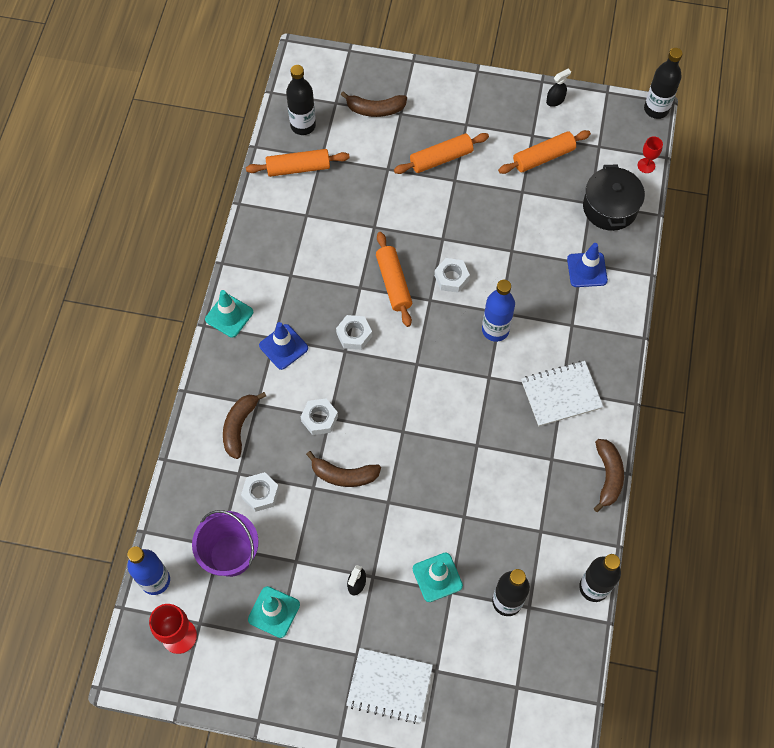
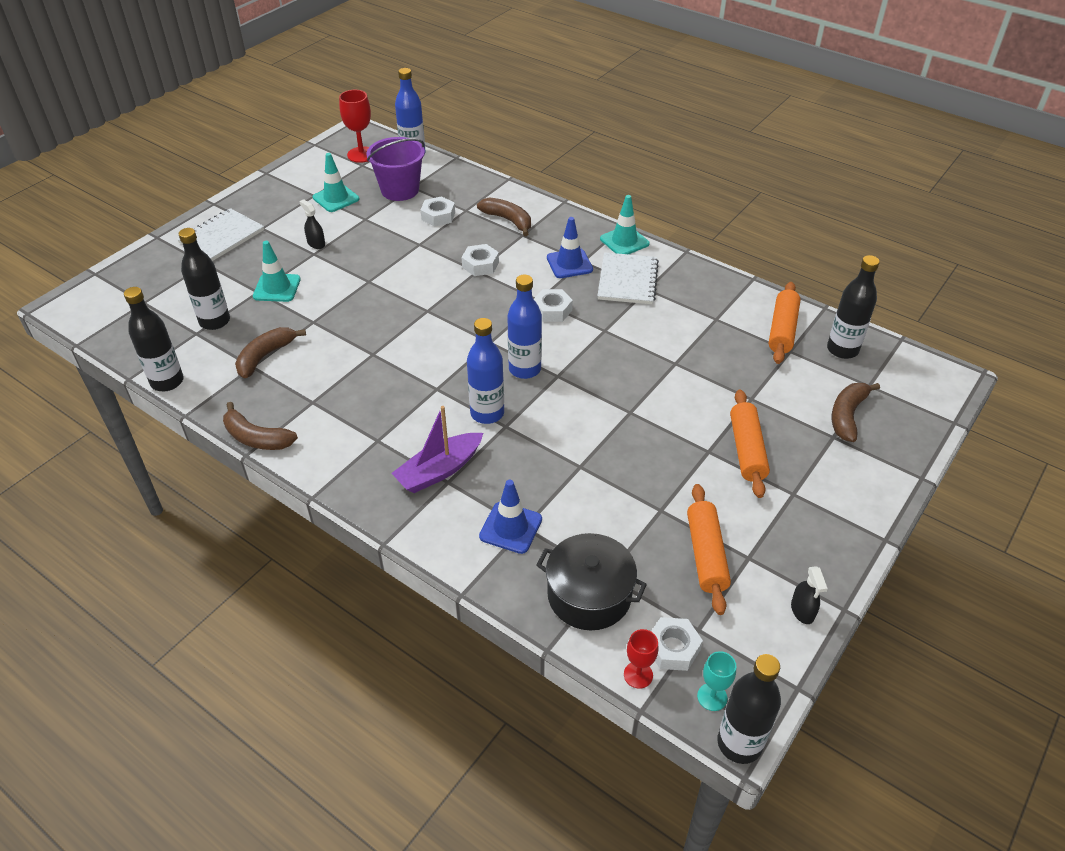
camera: 115 degrees right, 20 degrees down
(344, 475) = (415, 263): brown banana -> brown banana (265, 356)
(393, 283) = (595, 355): orange rolling pin -> none
(435, 325) = (525, 369): none -> blue bottle
(451, 278) = (574, 401): white nut -> white nut (673, 648)
(561, 394) = (374, 437): white notebook -> white notebook (627, 280)
(566, 335) = (439, 470): none -> purple boat
(637, 128) = (712, 697): none -> turquoise goblet

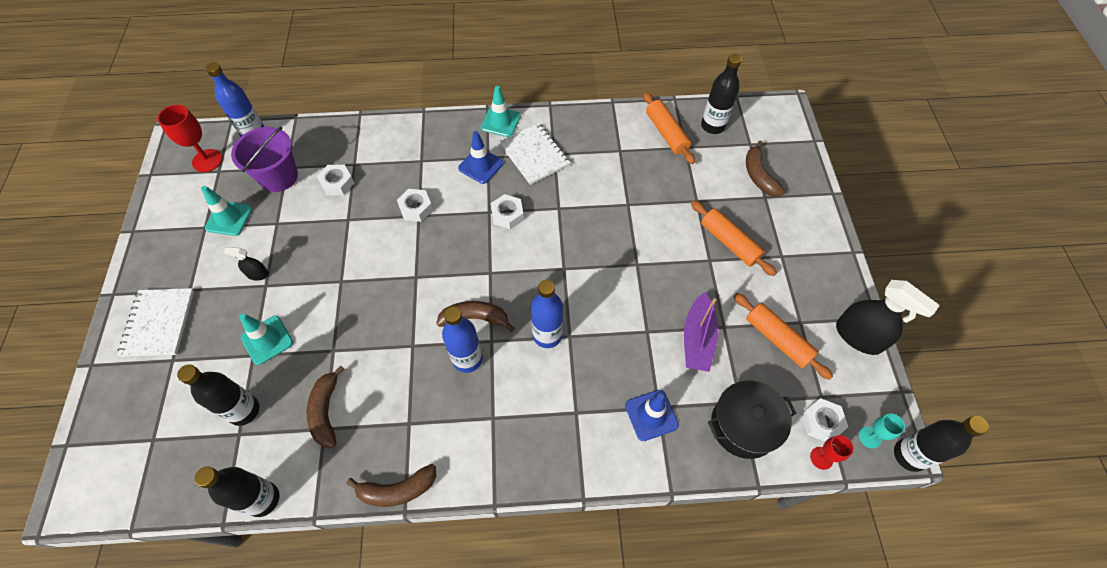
camera: 40 degrees left, 15 degrees up
(439, 470) = (561, 408): purple boat -> purple boat (697, 339)
(508, 220) = (397, 154): brown banana -> brown banana (475, 318)
(525, 369) = (537, 279): blue bottle -> blue bottle (467, 359)
(802, 611) = (858, 336): black spray bottle -> black spray bottle, size x2.03

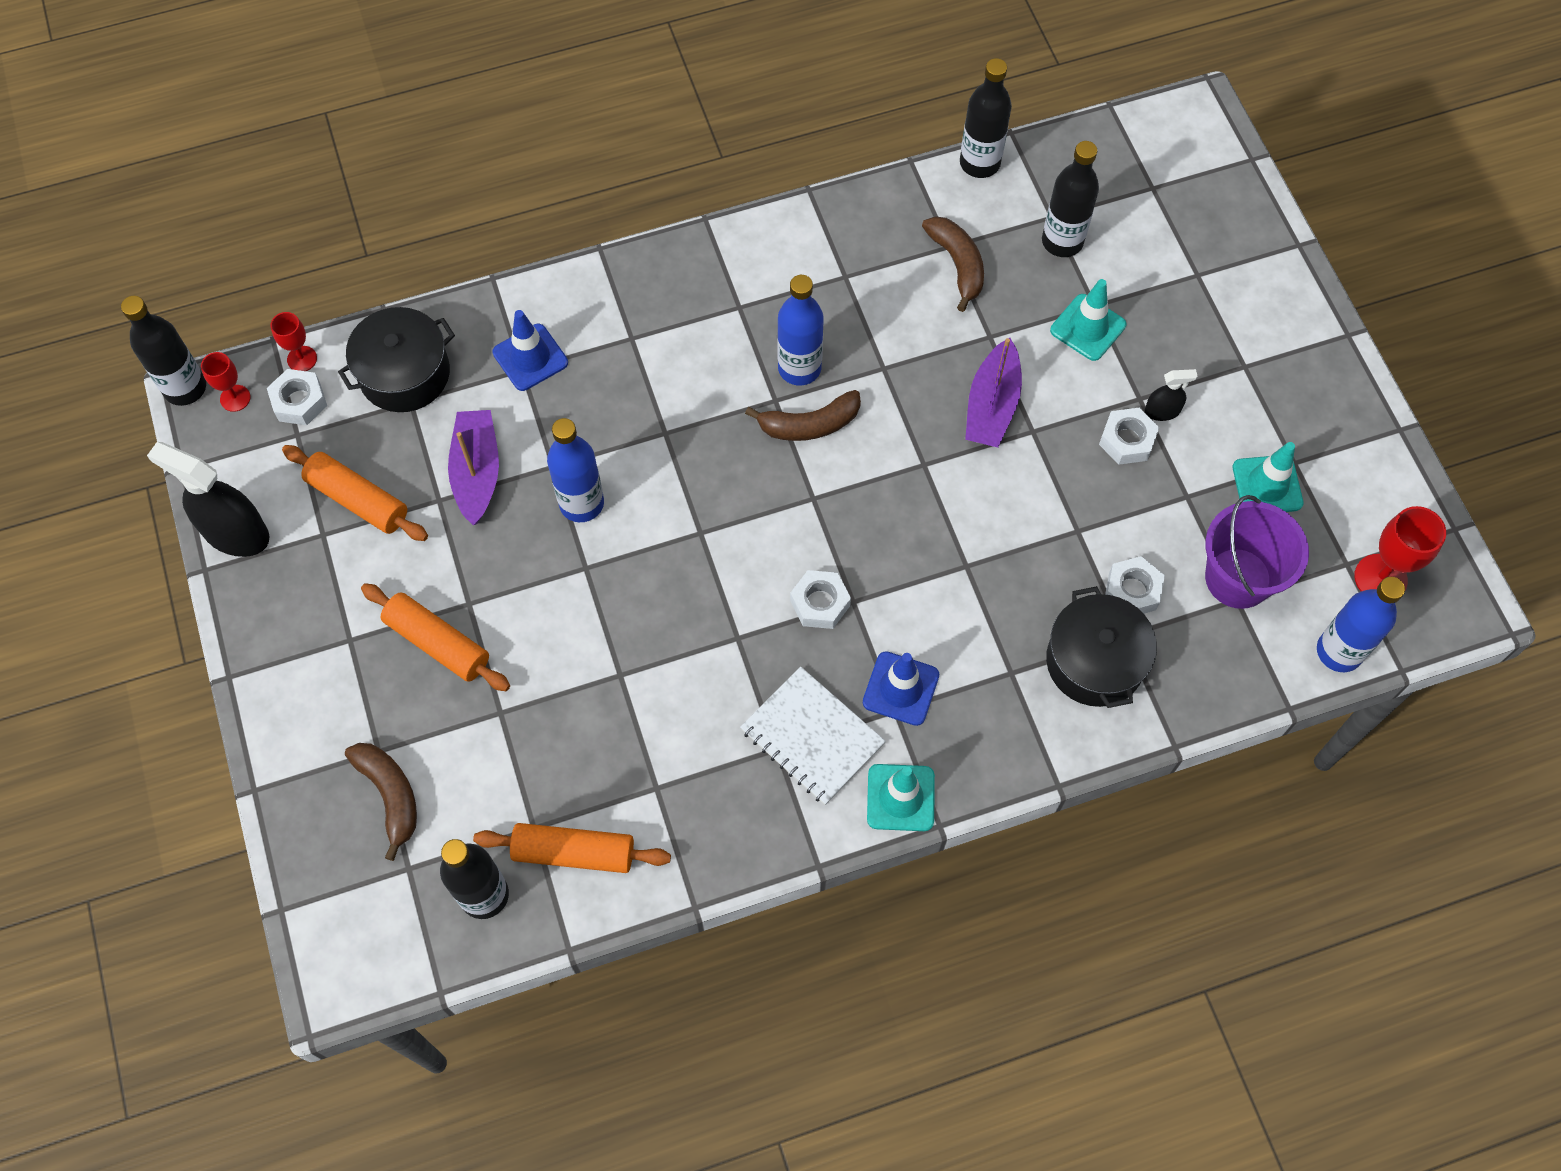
camera: 165 degrees right, 5 degrees up
(159, 323) = (1252, 313): white notebook -> none
(356, 303) = (992, 405): none -> purple boat
(376, 156) = (1095, 661): none -> black pot
(397, 490) = (826, 207): brown banana -> none
(416, 208) = (977, 577): white nut -> white nut (1127, 440)
(547, 335) = (697, 426): blue bottle -> blue bottle (581, 503)
(666, 133) = (574, 853): orange rolling pin -> orange rolling pin turned 45 degrees counterclockwise
(869, 437) = (235, 398): turquoise goblet -> red goblet

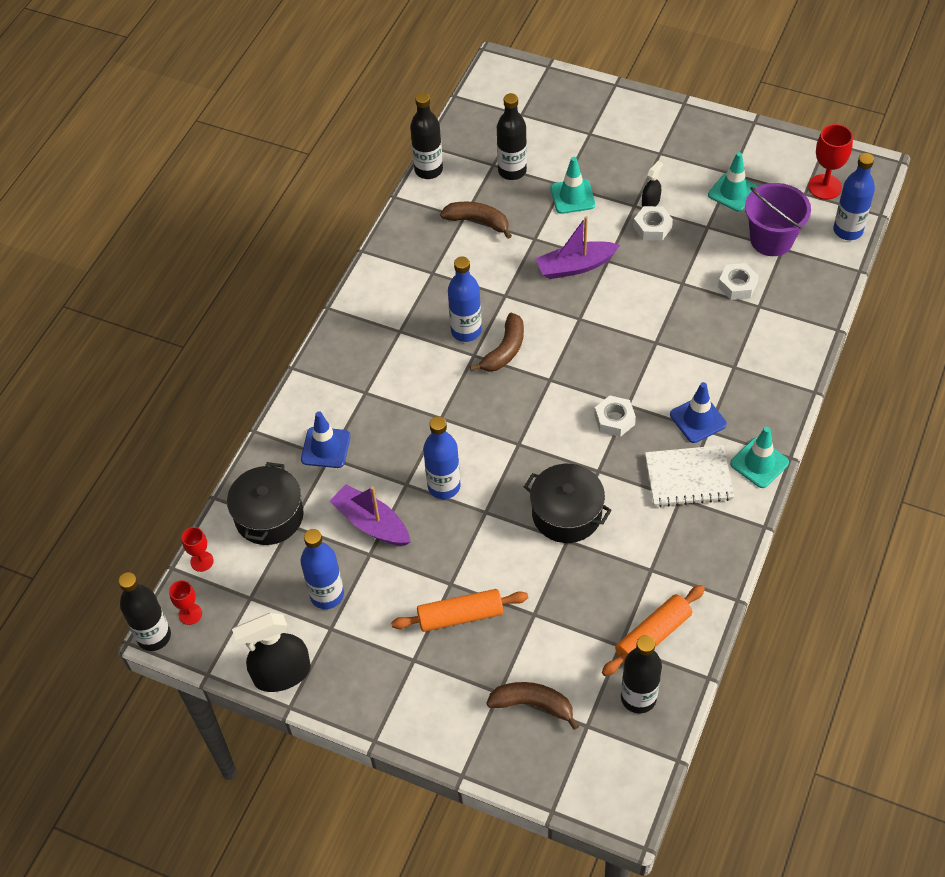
camera: 45 degrees left, 10 degrees down
(299, 401) = (229, 582): white nut -> none
(358, 500) = (327, 595): orange rolling pin -> blue bottle
(992, 405) = (575, 266): purple boat -> purple boat turned 105 degrees clockwise
(1095, 661) = (761, 328): black pot -> black pot (566, 513)

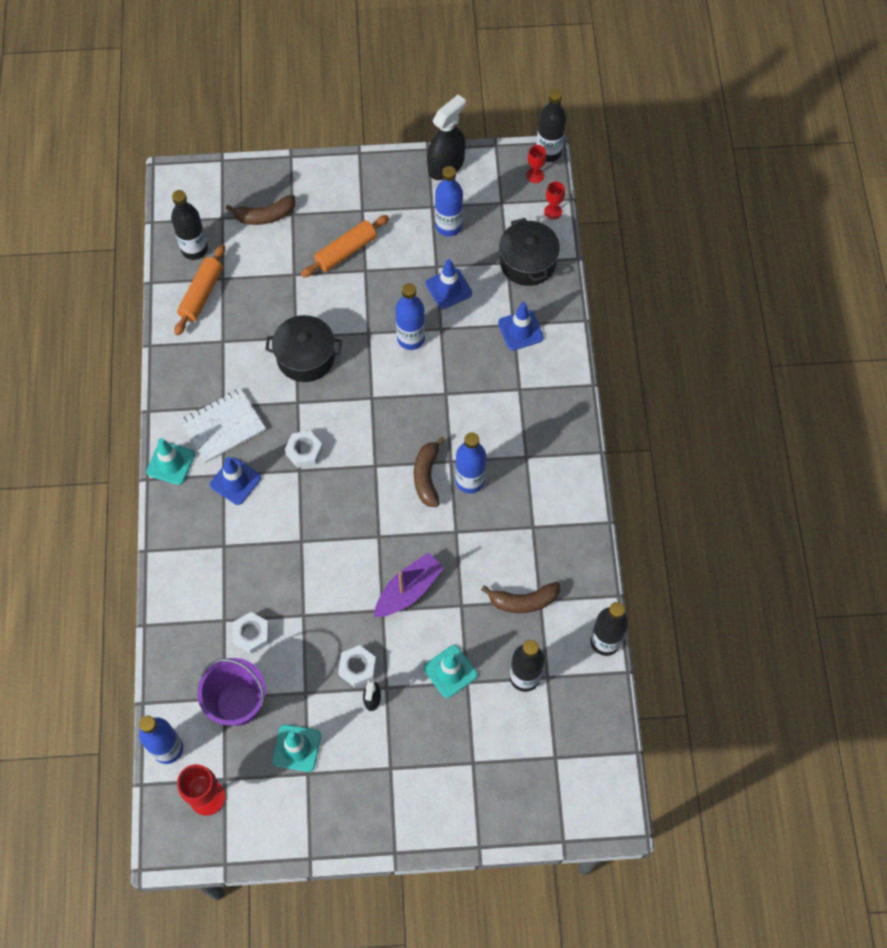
camera: 150 degrees right, 10 degrees up
(371, 523) = (448, 288): purple boat -> blue traffic cone

